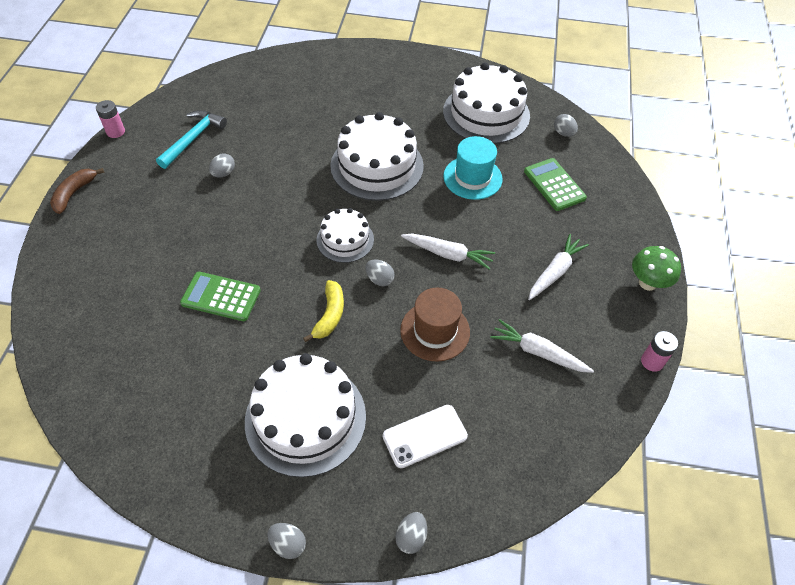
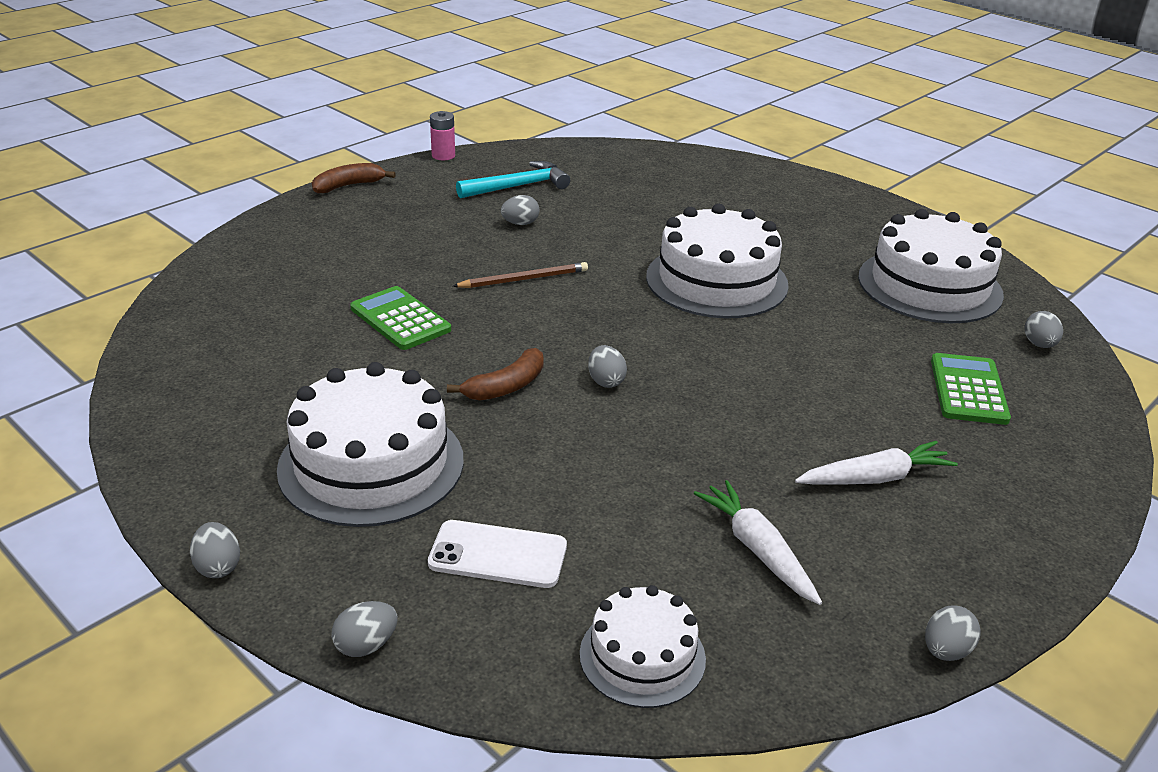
camera: 35 degrees right, 20 degrees down
(267, 222) = (524, 279): none -> brown pencil
(330, 315) = (506, 386): yellow banana -> brown banana
(345, 239) = (601, 329): white cake -> white cake (642, 656)
(435, 331) = (626, 460): brown hat -> none
(448, 254) = (727, 395): white carrot -> none
(472, 177) = (843, 338): turquoise hat -> none
(647, 283) = (1030, 557): green mushroom -> none
(652, 361) = (946, 651): pink battery -> grey egg

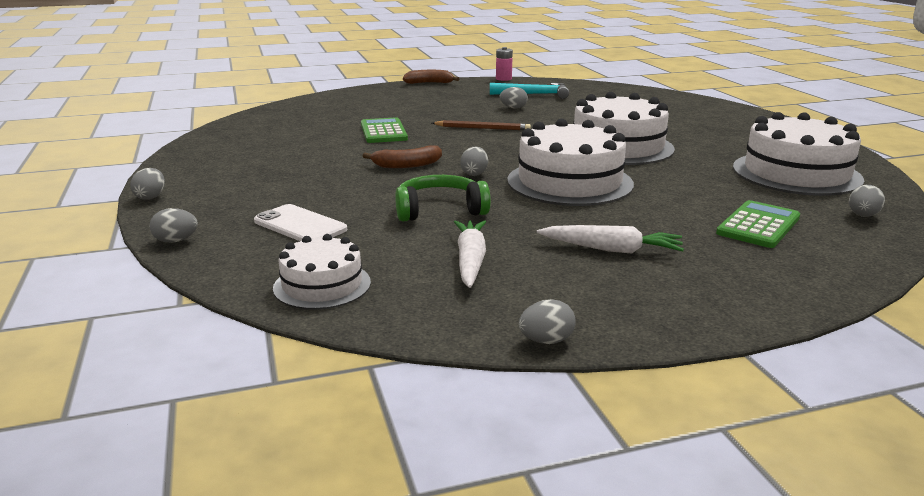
camera: 30 degrees right, 10 degrees down
(371, 464) = (284, 178): white cake -> white cake (569, 182)
(635, 467) = (439, 210): none -> green headphones

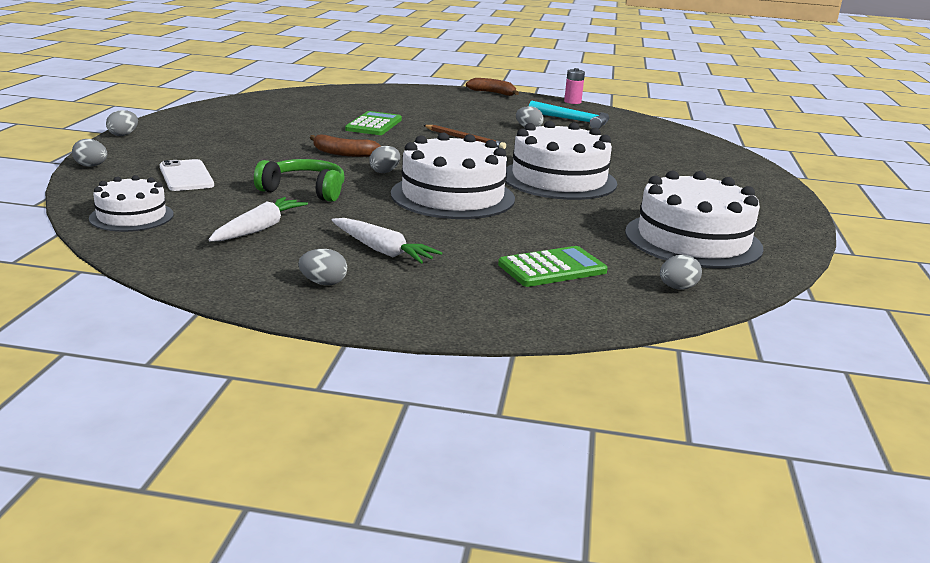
camera: 25 degrees right, 0 degrees up
(546, 341) = (210, 290): grey egg -> grey egg (323, 283)

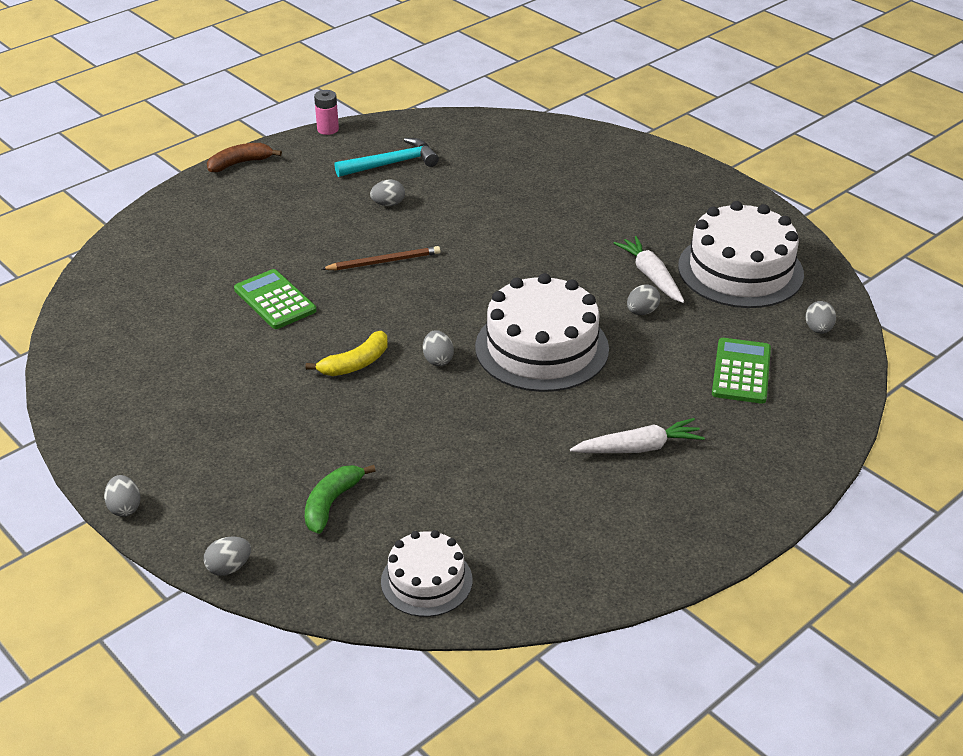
camera: 50 degrees left, 15 degrees up
(186, 176) = (331, 503): white phone -> green banana
(259, 229) = (529, 504): white carrot -> white carrot (651, 276)
(304, 190) = (448, 435): green headphones -> none
(323, 283) = (683, 510): grey egg -> grey egg (642, 312)
(343, 153) = (355, 364): brown banana -> yellow banana
(559, 179) = (551, 264): white cake -> none

